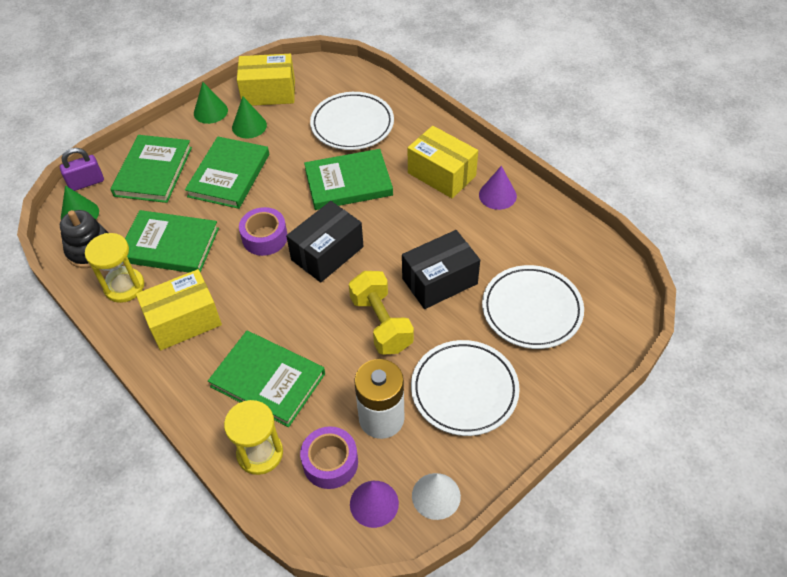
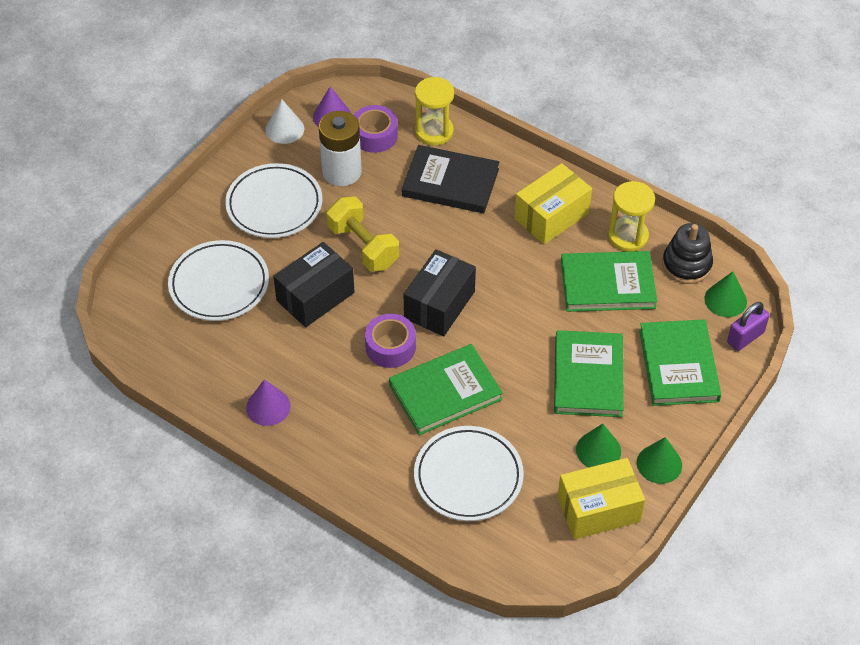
camera: 165 degrees right, 0 degrees up
(265, 237) = (512, 310): purple tape -> purple tape (390, 347)
(268, 380) = (450, 182): green book -> black book
(441, 174) = (338, 423): yellow box -> none

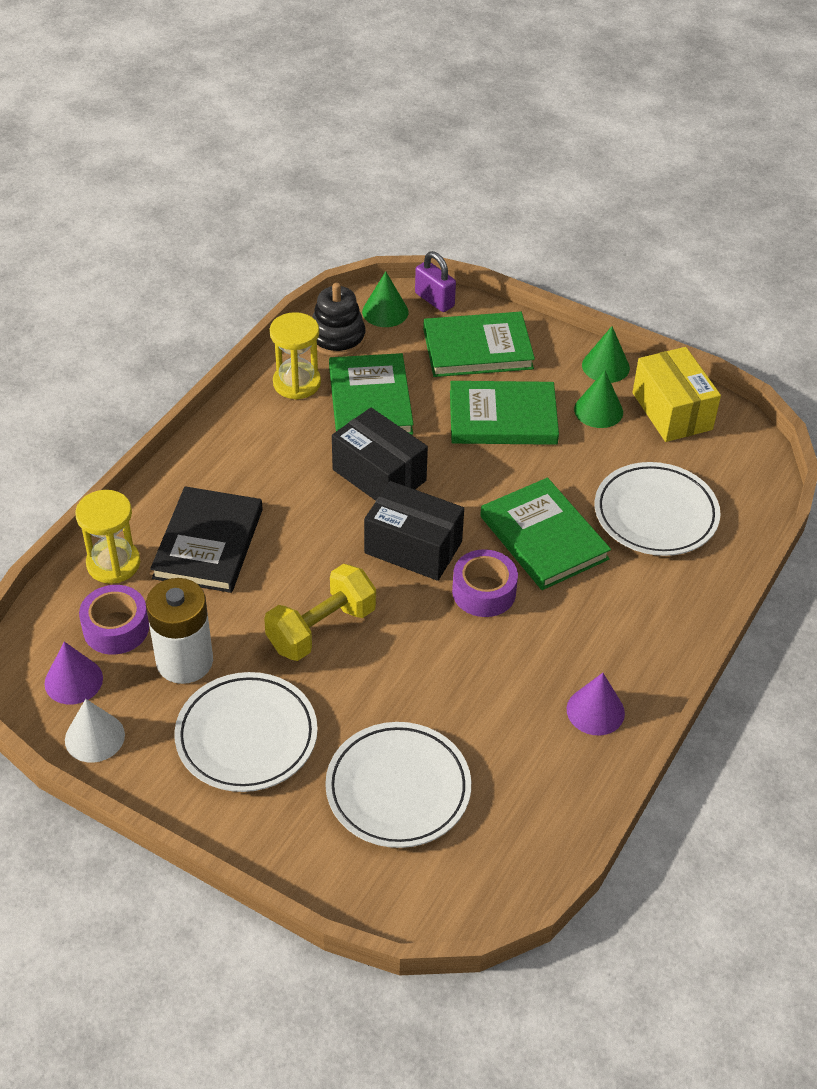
camera: 95 degrees left, 5 degrees down
(315, 296) = (410, 675): black box -> black box (379, 475)
(551, 216) = (266, 447): yellow box -> none

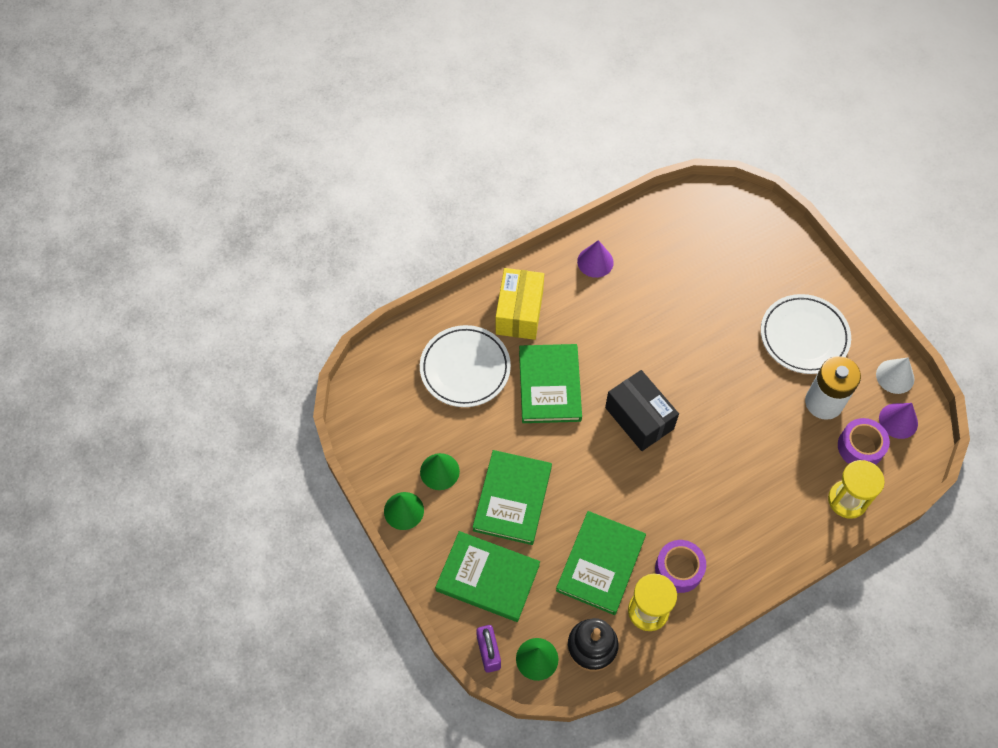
camera: 150 degrees left, 15 degrees up
(208, 543) = (776, 486): black book -> none
(321, 629) = (728, 386): yellow dumbbell -> none
(379, 475) = (630, 489): black box -> none
(398, 789) = (731, 269): white plate -> none
(484, 592) = (612, 364): purple tape -> purple tape (679, 569)
(502, 417) = (512, 499): green book -> green book turned 75 degrees clockwise
(672, 411) = (388, 445): yellow box -> yellow box (519, 312)

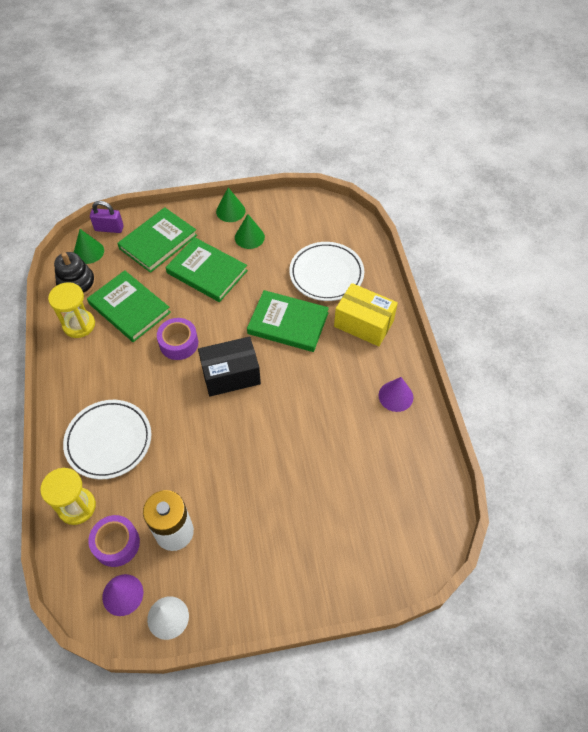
camera: 110 degrees right, 5 degrees down
(679, 569) = (96, 355): purple tape -> purple tape (179, 343)
(804, 336) = (248, 547): white plate -> white plate (109, 441)

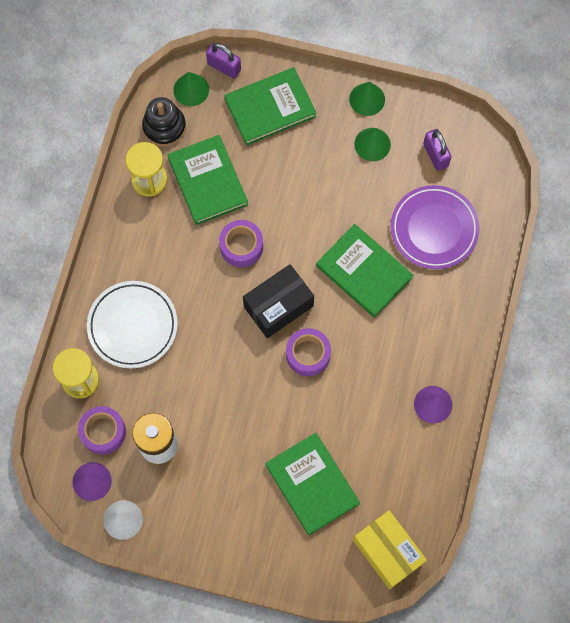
camera: 25 degrees right, 15 degrees up
(207, 272) = (306, 170): green book -> green book (312, 484)
(231, 375) = (278, 306): black box -> black box turned 45 degrees counterclockwise
(273, 401) = (308, 354): none -> purple tape
(300, 227) = (435, 155): none -> purple padlock
(326, 274) = (434, 229): white plate -> purple plate
(363, 323) = (443, 307): yellow box -> yellow box (387, 552)

